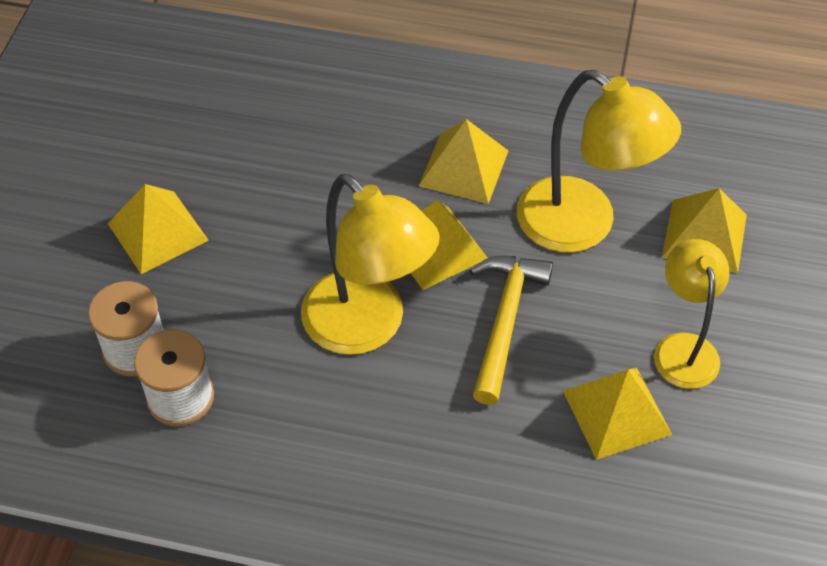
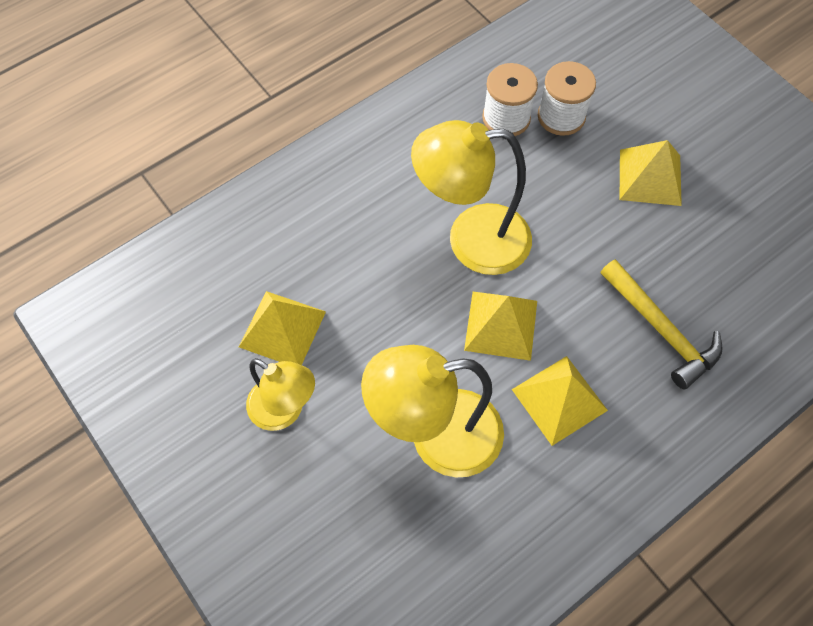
camera: 130 degrees right, 10 degrees up
(505, 321) = (404, 320): yellow hammer -> yellow hammer (661, 330)
(704, 235) = (354, 516): yellow pyramid -> none

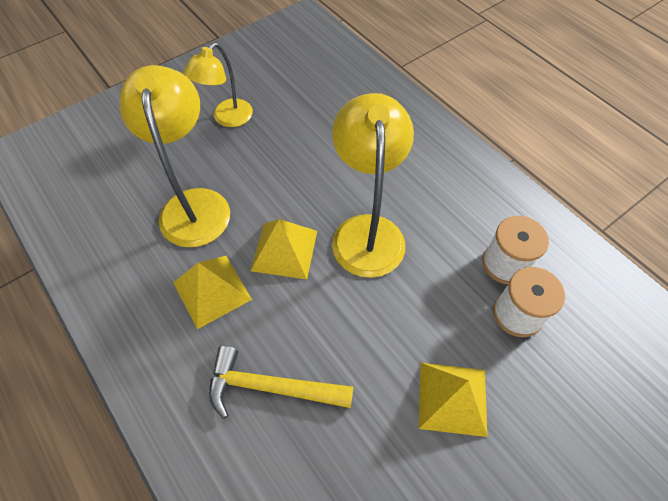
camera: 90 degrees right, 5 degrees down
(282, 329) = (289, 114): yellow pyramid -> none
(661, 330) = (271, 386): yellow hammer -> yellow hammer turned 45 degrees clockwise

